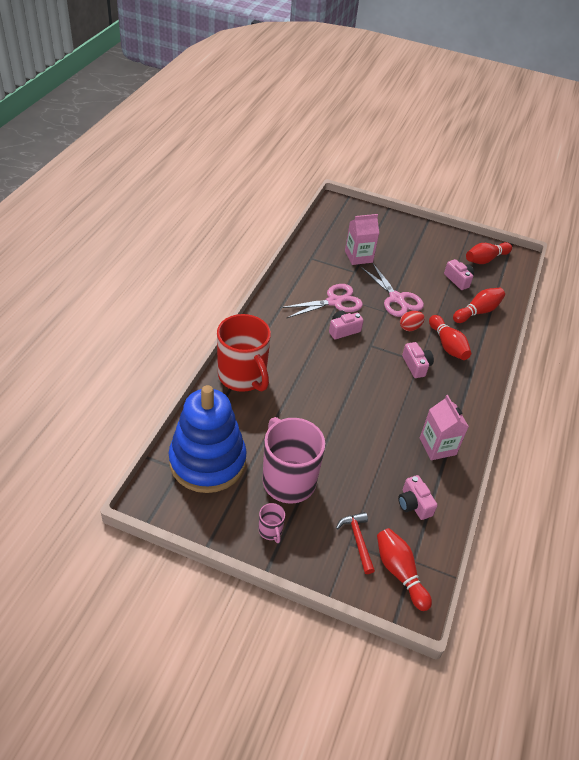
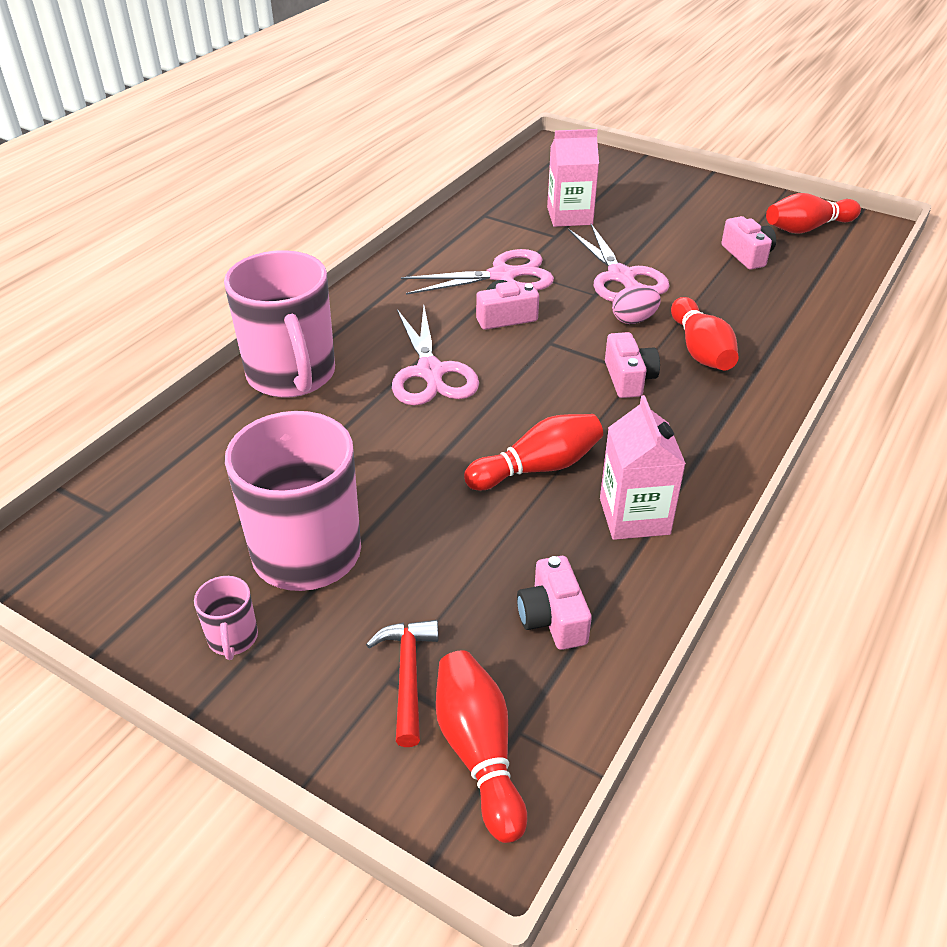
camera: 15 degrees right, 5 degrees down
(207, 461) = (165, 504): blue stacking toy -> none
(242, 376) = (292, 375): red mug -> pink mug
(315, 369) = (430, 372): none -> pink scissors
(410, 327) = (633, 320): red egg -> pink egg
(477, 312) = (774, 303): red bowling pin -> red bowling pin (537, 468)

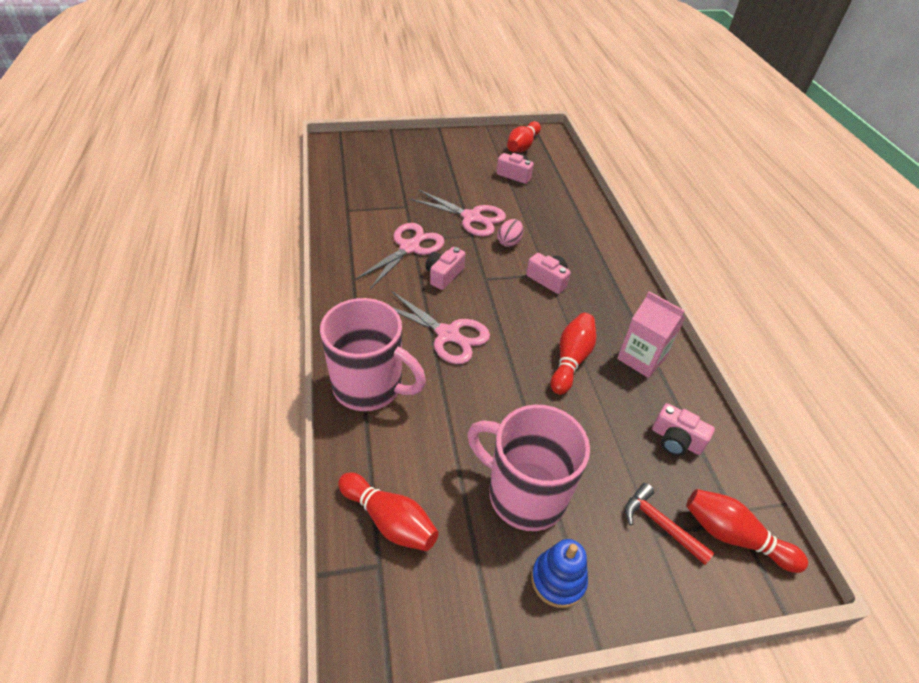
camera: 45 degrees left, 5 degrees up
(233, 638) = (558, 580): pink mug -> blue stacking toy
(569, 216) = (398, 189): pink carton -> none
(700, 350) = (559, 244): red bowling pin -> red bowling pin (389, 520)

